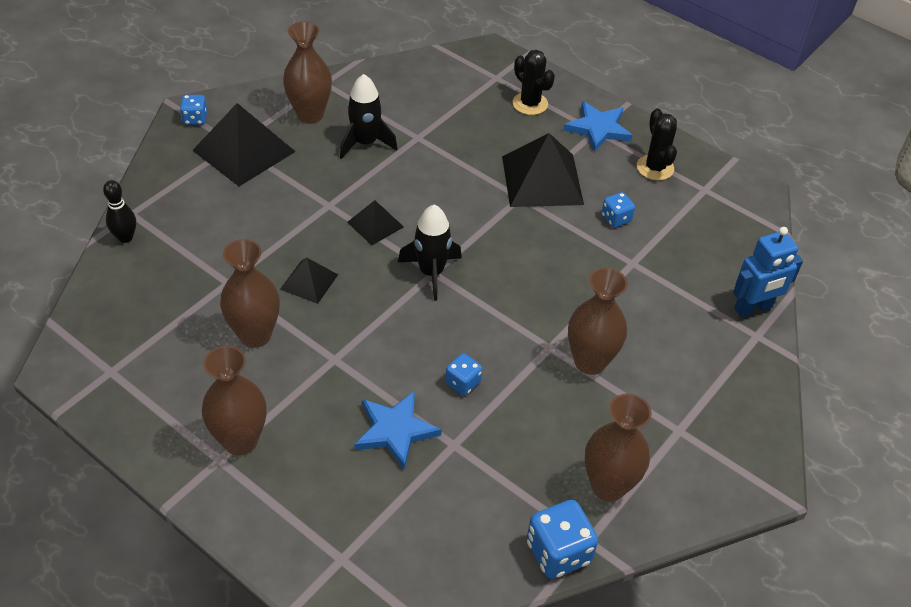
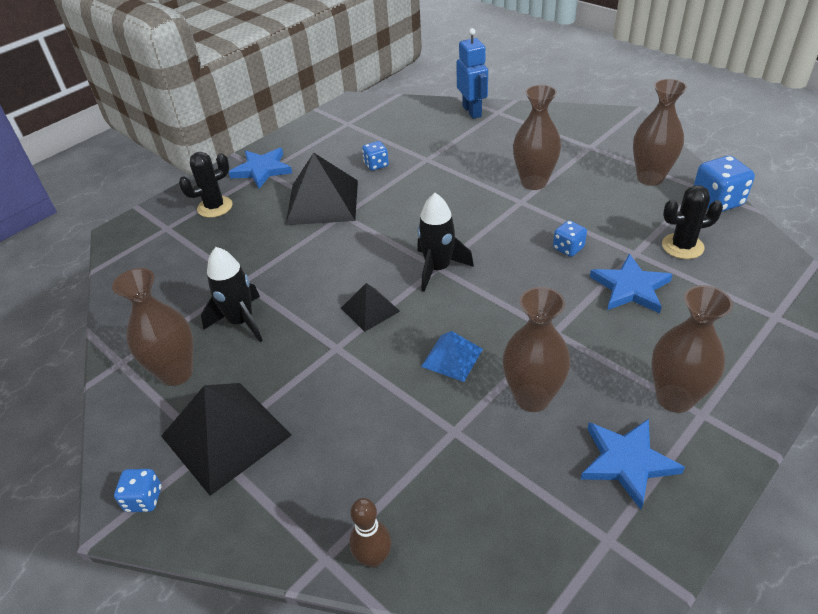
camera: 80 degrees left, 5 degrees down
(125, 237) = (373, 558): black bowling pin -> brown bowling pin
(177, 393) = (627, 462): none -> blue star
(309, 281) = (452, 357): black pyramid -> blue pyramid
(655, 168) = (318, 144): black cactus -> black cactus (682, 246)

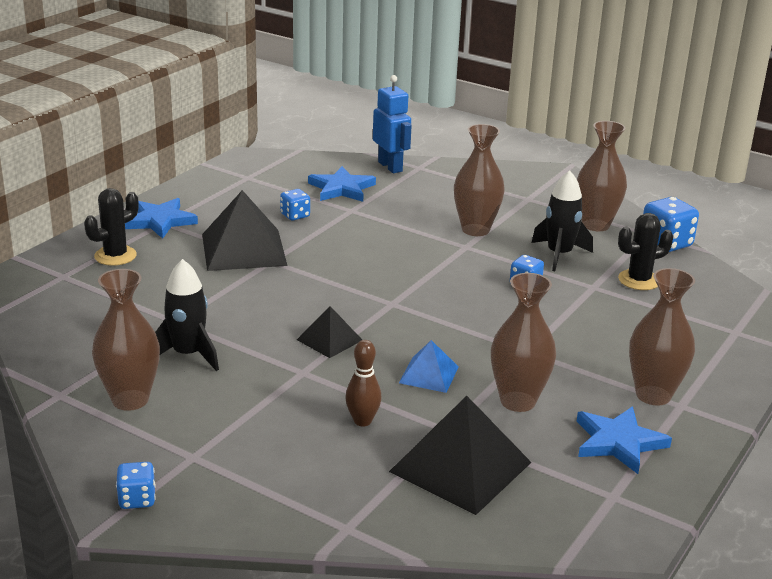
camera: 15 degrees left, 15 degrees down
(226, 435) = (207, 446): black pyramid -> black pyramid (460, 466)
(373, 558) = (395, 524): brown bowling pin -> brown bowling pin (362, 421)
(438, 268) = (393, 304): black rocket -> black rocket (559, 255)
(630, 288) = (595, 314): blue star -> blue star (341, 188)

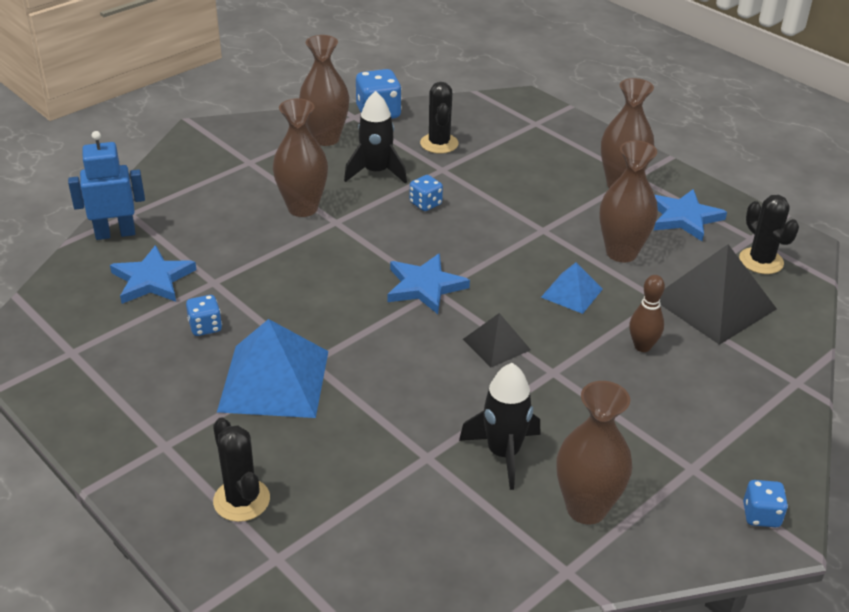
camera: 75 degrees left, 10 degrees up
(160, 221) = (159, 448): blue star -> blue star (425, 286)
(243, 249) = (274, 380): black pyramid -> blue pyramid
(566, 503) = (761, 261): none -> black cactus

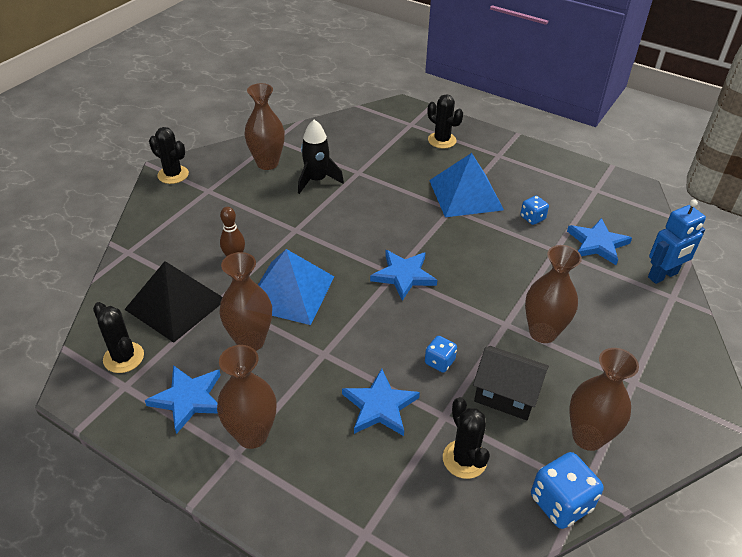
camera: 165 degrees right, 5 degrees up
(376, 172) = (506, 395): black rocket -> black house
(496, 344) = (337, 241): black pyramid -> none
(498, 184) = (380, 406): none -> blue star
(572, 293) = (290, 292): blue pyramid -> blue pyramid, size x1.88
(761, 515) = (173, 175): blue dice -> black cactus

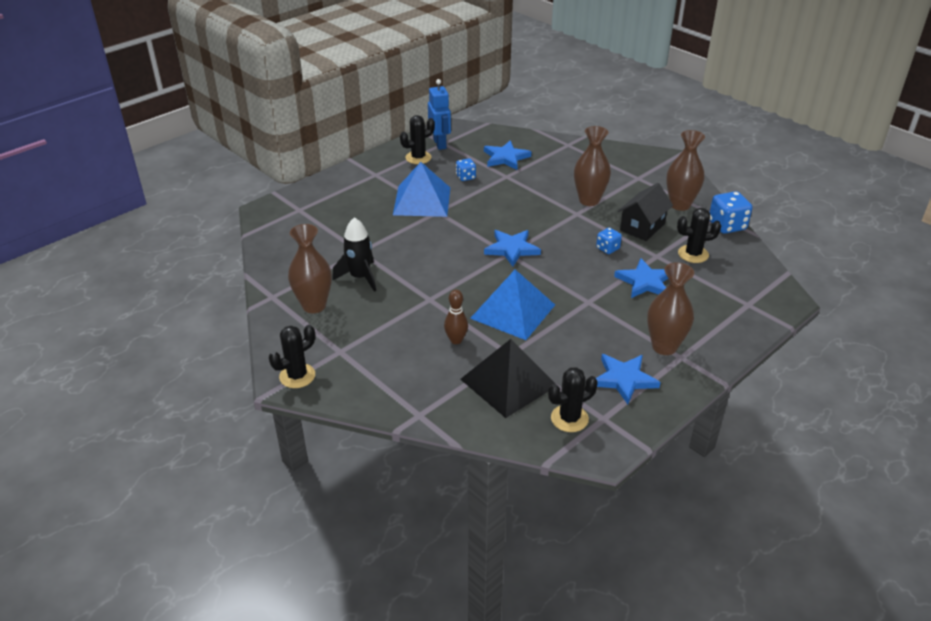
camera: 75 degrees left, 5 degrees down
(250, 341) = (566, 339): brown vase -> none
(442, 140) = (336, 197): black cactus -> black cactus (418, 158)
(663, 275) = (547, 142): blue robot -> blue robot (440, 144)

